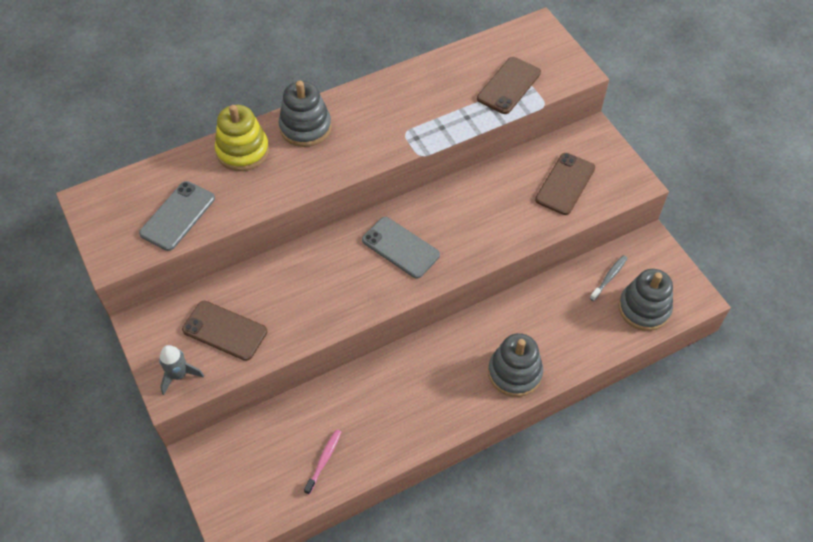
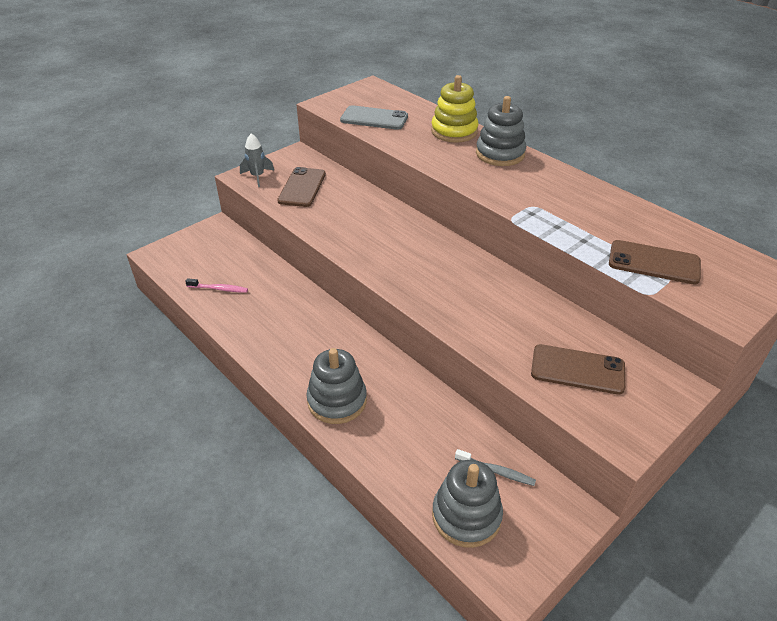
camera: 75 degrees right, 15 degrees down
(400, 247) = (424, 261): grey phone -> none

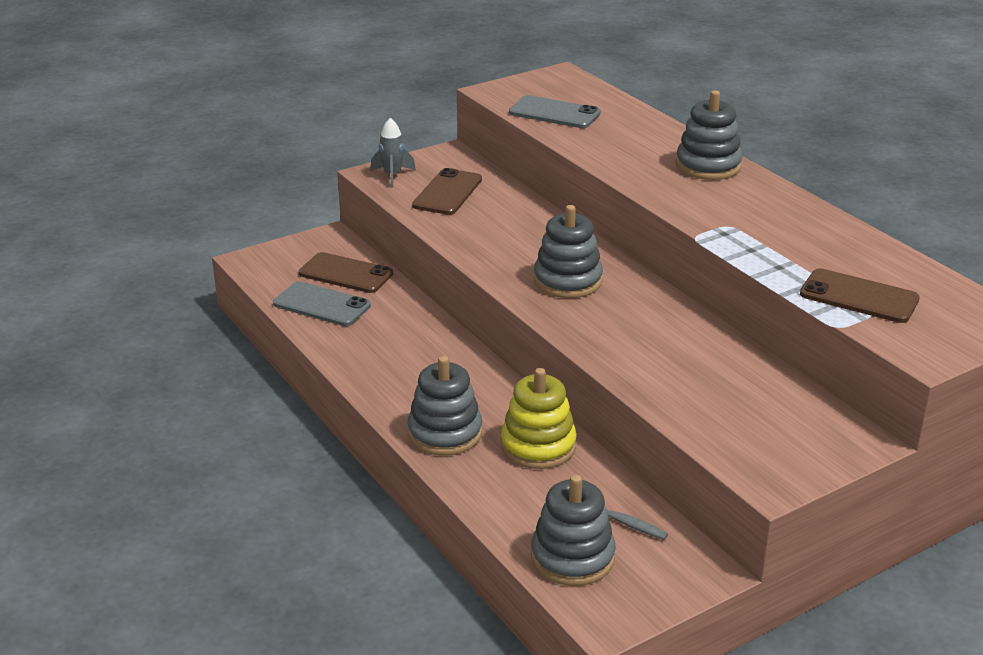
camera: 10 degrees right, 10 degrees down
(218, 289) = (321, 305): pink toothbrush -> grey phone
(411, 258) = (568, 281): none -> grey stacking toy
(454, 131) = (656, 136): yellow stacking toy -> yellow stacking toy (538, 446)
(577, 370) = (740, 412): brown phone -> brown phone (345, 274)

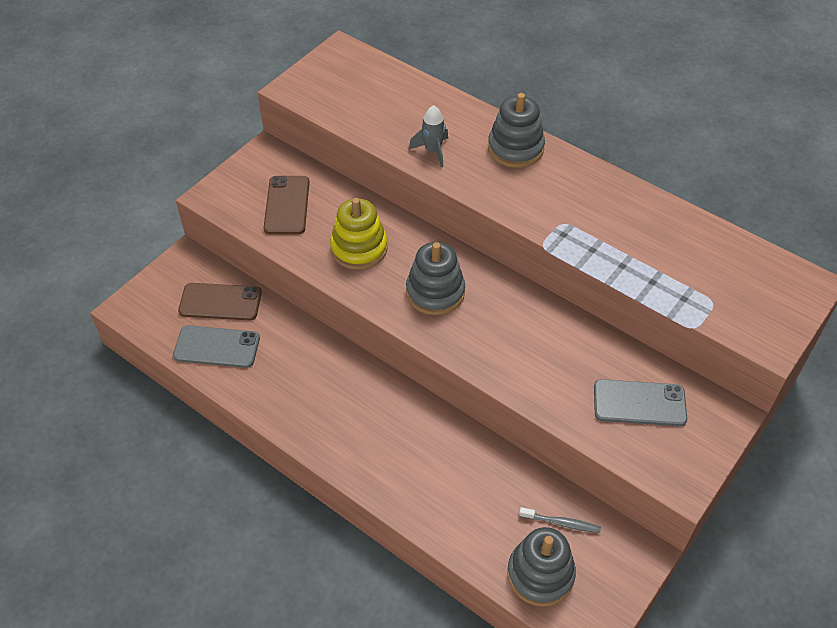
camera: 20 degrees left, 20 degrees up
(392, 176) = (229, 195): grey rocket -> grey rocket (432, 151)
(445, 433) = (386, 469): grey stacking toy -> none
(538, 446) = (465, 460): yellow stacking toy -> yellow stacking toy (359, 248)
(554, 113) = (358, 107): grey phone -> grey phone (639, 403)
(859, 297) = (695, 286): brown phone -> none

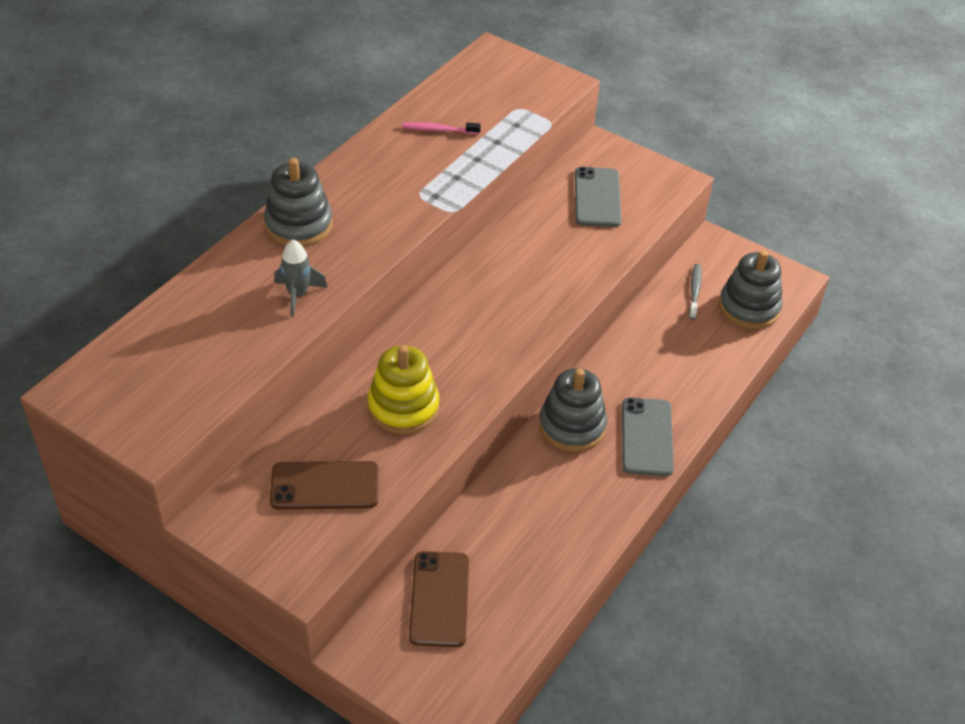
camera: 95 degrees left, 5 degrees down
(217, 347) = (514, 594): grey phone -> grey phone (647, 437)
(435, 292) = (470, 338): grey stacking toy -> grey stacking toy (572, 426)
(662, 238) = (439, 130): none -> pink toothbrush

